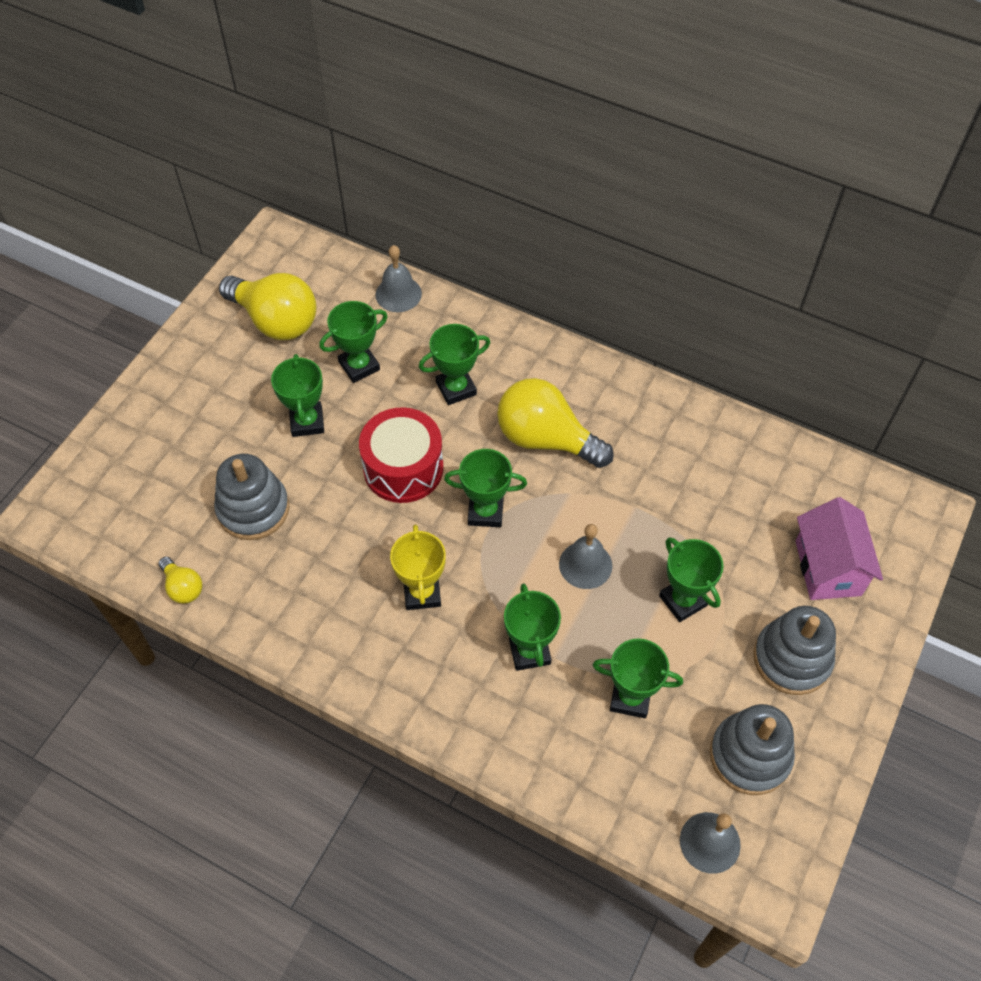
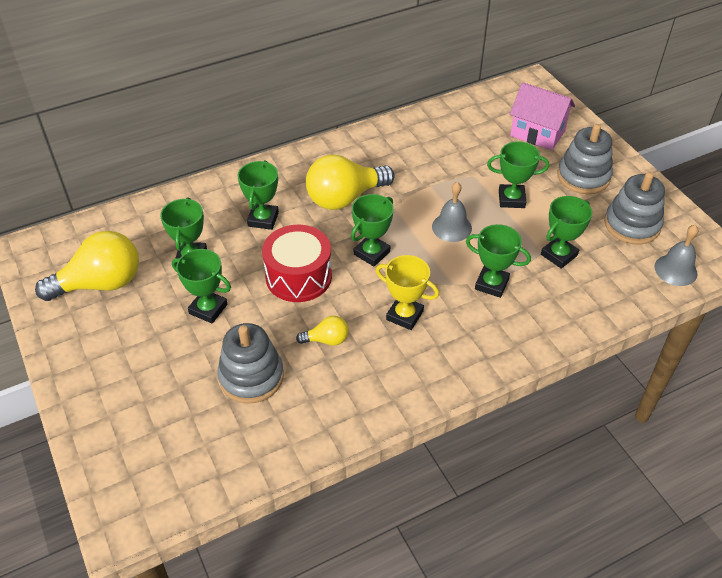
camera: 55 degrees left, 10 degrees down
(183, 587) = (279, 454): yellow light bulb -> yellow light bulb (327, 340)
(398, 294) = (155, 208): grey bell -> none

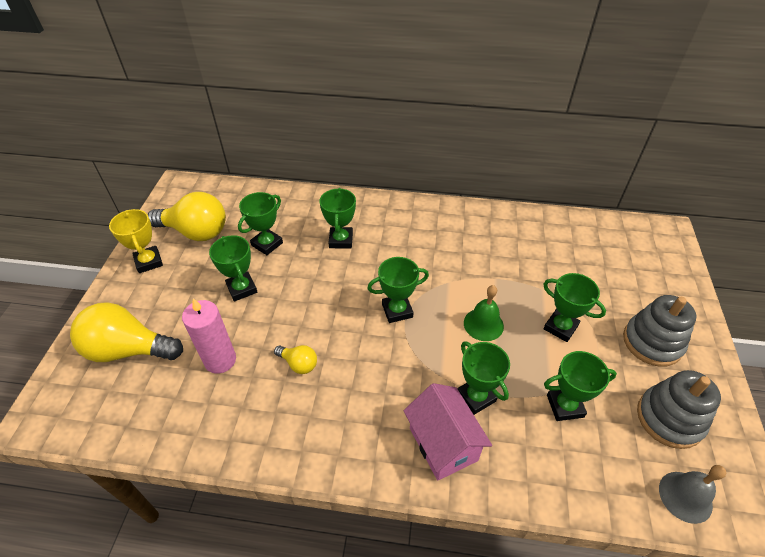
camera: 35 degrees right, 0 degrees up
(251, 376) = (220, 360): grey stacking toy -> pink candle
(263, 219) = (341, 240): green trophy -> green trophy turned 45 degrees counterclockwise
(298, 276) = (325, 299): red drum -> none
(345, 198) = (416, 254): yellow light bulb -> yellow light bulb (128, 349)
(404, 315) = (376, 380): yellow trophy -> yellow trophy (149, 262)
(451, 227) = (483, 324): grey bell -> green bell
(537, 133) = (636, 279): pink house -> pink house (443, 444)

